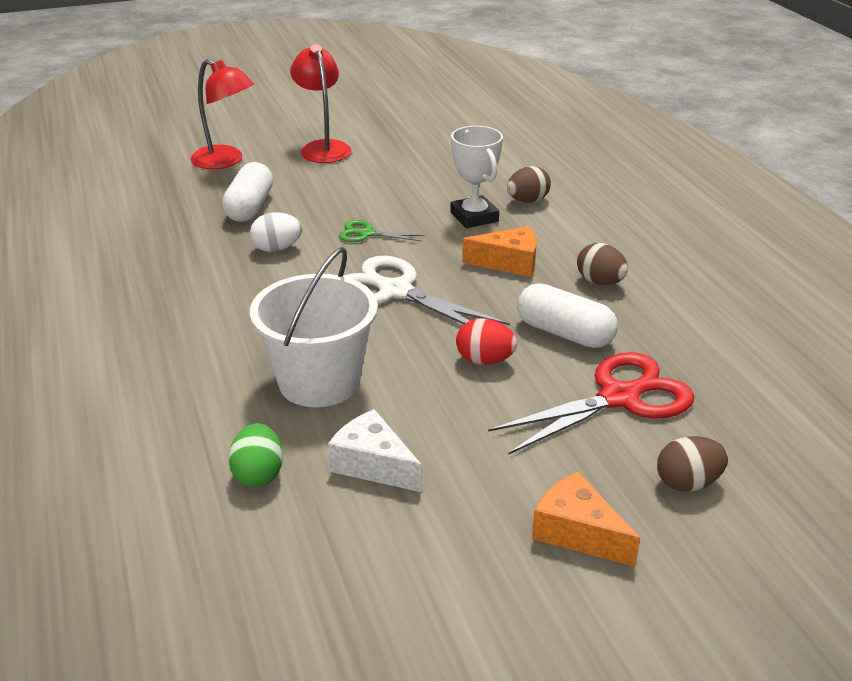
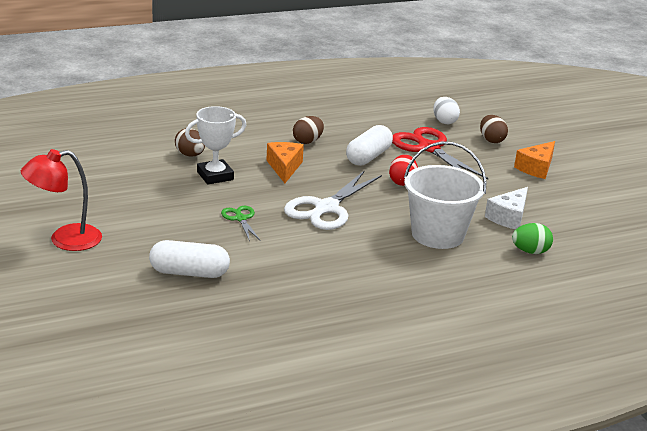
camera: 95 degrees left, 5 degrees down
(225, 161) = (84, 292): red lamp -> none
(277, 249) = (265, 256): white egg -> white egg (444, 121)
(366, 234) = (240, 218): green scissors -> green scissors turned 150 degrees clockwise

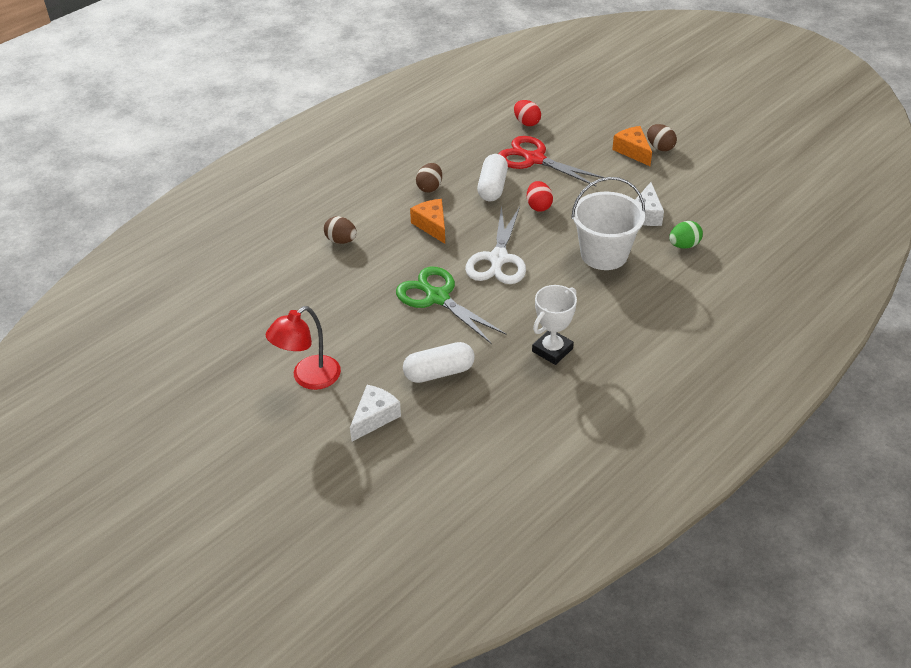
camera: 20 degrees left, 15 degrees up
(96, 286) = (374, 417): none -> white cheese
(215, 176) = (381, 257): white trophy -> white trophy (552, 350)
(240, 218) = (437, 297): green scissors -> green scissors, size x1.99
(444, 121) = (526, 122): white egg -> red egg
(491, 140) = (578, 131): brown egg -> brown egg (660, 147)
(536, 168) = (633, 151): orange cheese -> orange cheese turned 135 degrees clockwise

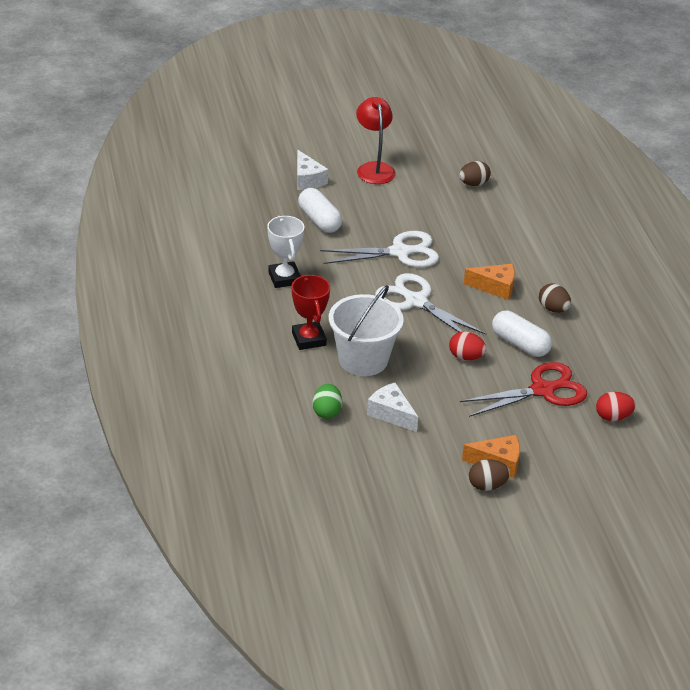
camera: 120 degrees right, 5 degrees down
(341, 240) = (519, 236): brown egg -> brown egg (473, 184)
(437, 297) = (400, 252): green scissors -> white scissors
(439, 372) = (319, 220): white capsule -> white capsule turned 45 degrees counterclockwise
(615, 294) = (309, 339): none -> red trophy

